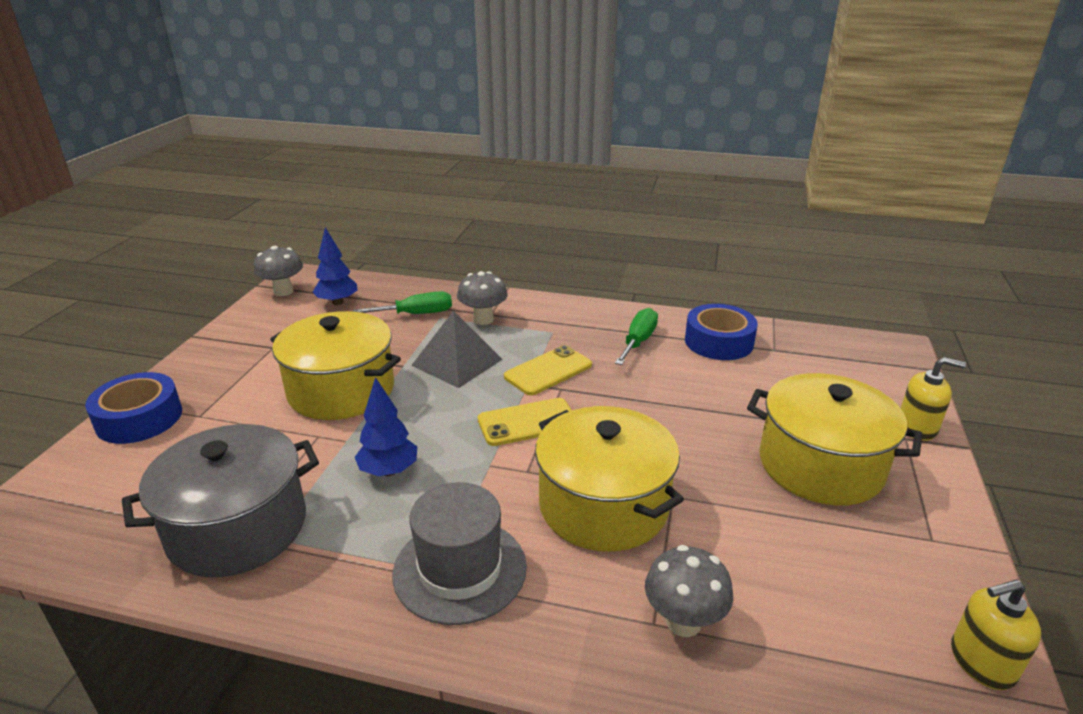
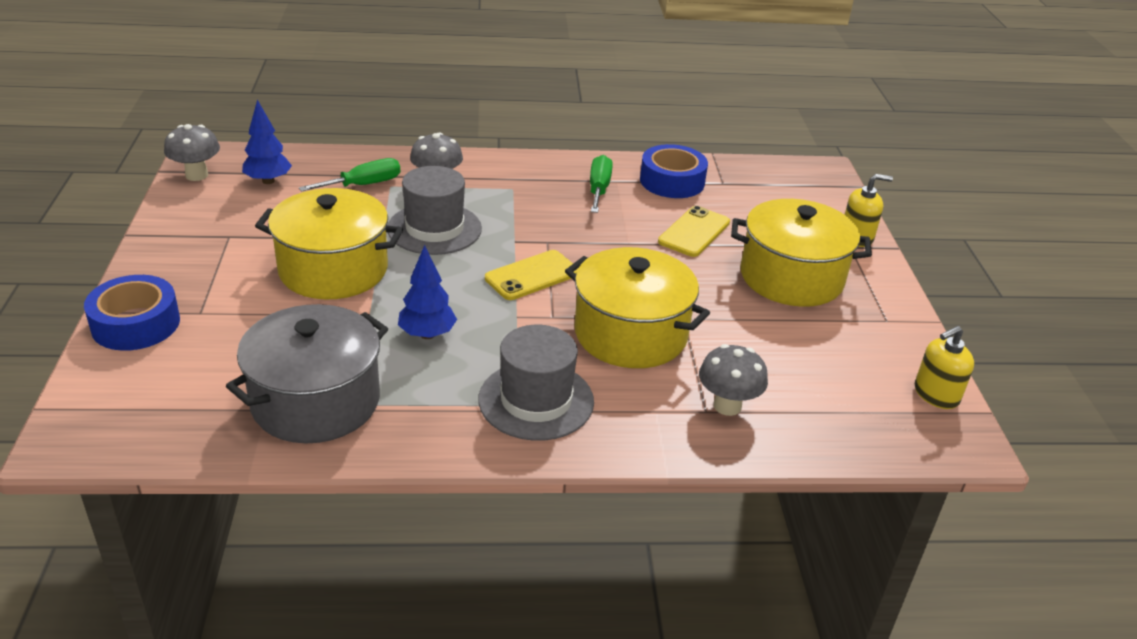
camera: 20 degrees left, 5 degrees up
(457, 362) = (434, 229): grey pyramid -> grey hat
(548, 371) = (527, 227): yellow phone -> yellow phone (694, 232)

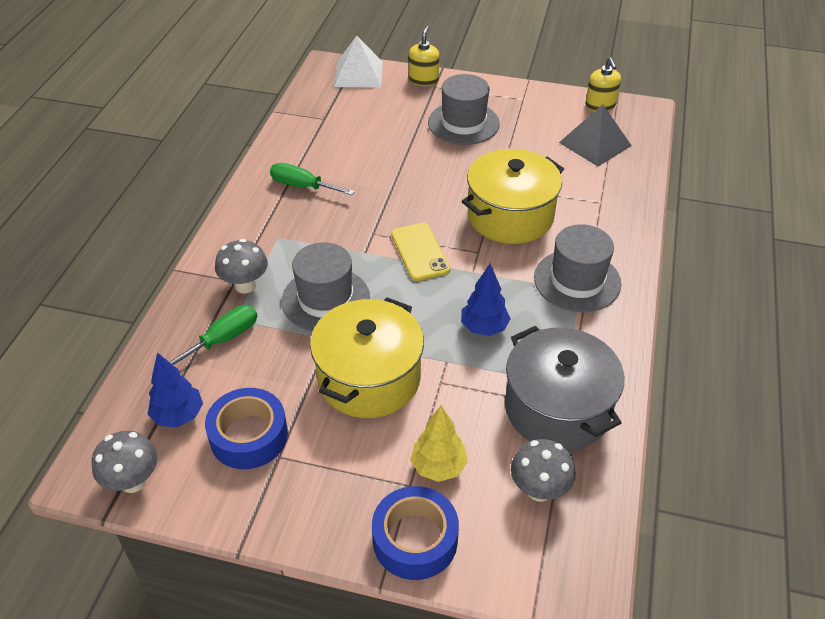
camera: 70 degrees left, 10 degrees up
(224, 327) = (438, 467): none -> yellow tree
(363, 185) = (223, 339): green screwdriver -> green screwdriver turned 60 degrees clockwise
(672, 181) = (309, 143): blue tape -> blue tape (249, 436)
(694, 232) = (389, 152): yellow phone -> none
(727, 406) = (597, 191): grey mushroom -> grey mushroom (539, 490)
(791, 277) = (463, 123): yellow pot -> grey hat
(826, 191) = (358, 74): none -> white pyramid
(835, 396) = (595, 144): none -> grey pyramid

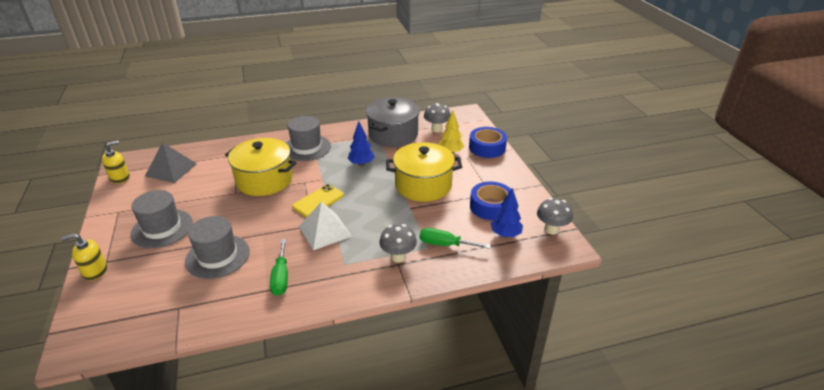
camera: 120 degrees left, 10 degrees down
(326, 299) = (383, 220): grey hat -> grey hat (217, 256)
(358, 74) = (89, 317): white pyramid -> white pyramid (325, 231)

